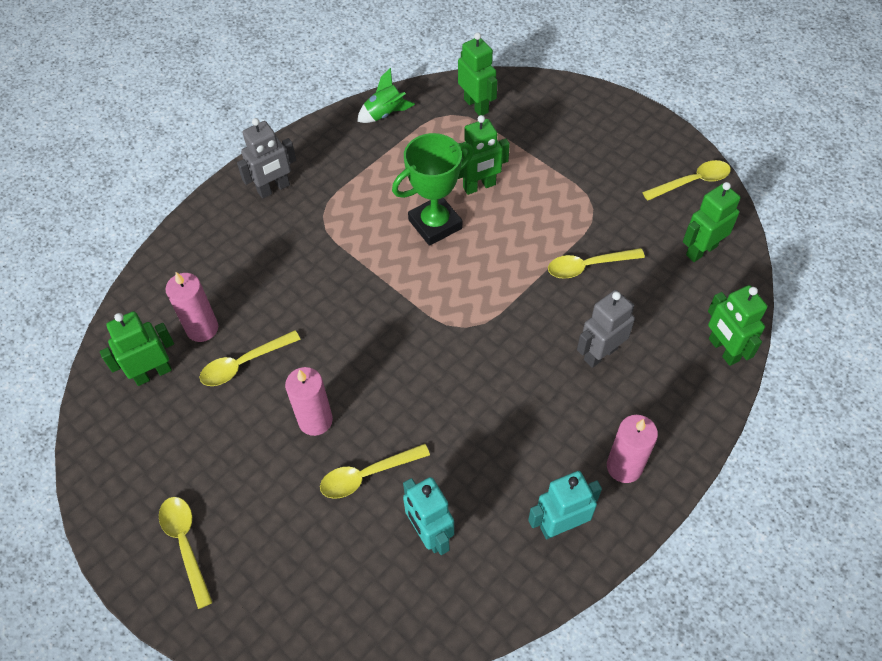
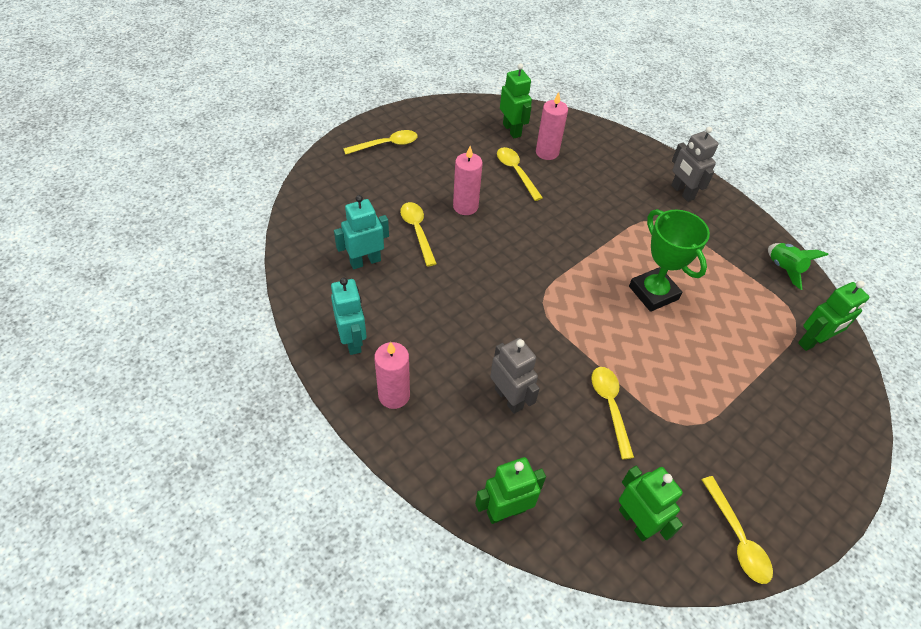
camera: 90 degrees right, 5 degrees down
(479, 186) = (703, 331): green robot -> none

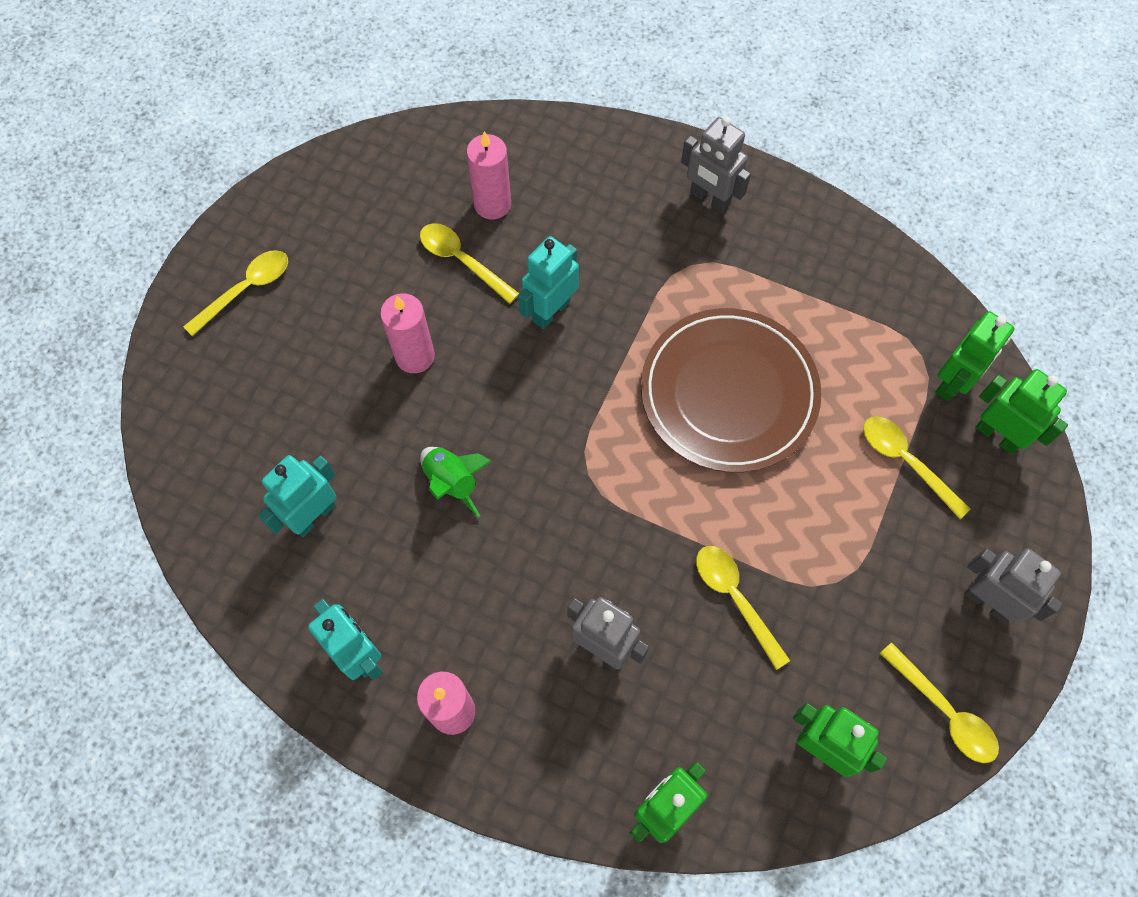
camera: 20 degrees left, 15 degrees up
(417, 231) = (364, 430): yellow spoon -> yellow spoon (905, 461)
(512, 130) = (424, 182): green robot -> green robot (997, 435)
(558, 213) = (551, 311): none -> turquoise robot
(653, 293) = (729, 393): green trophy -> brown plate
(784, 268) = (884, 277): green rocket -> green rocket (452, 482)
(795, 481) = (988, 602): none -> grey robot

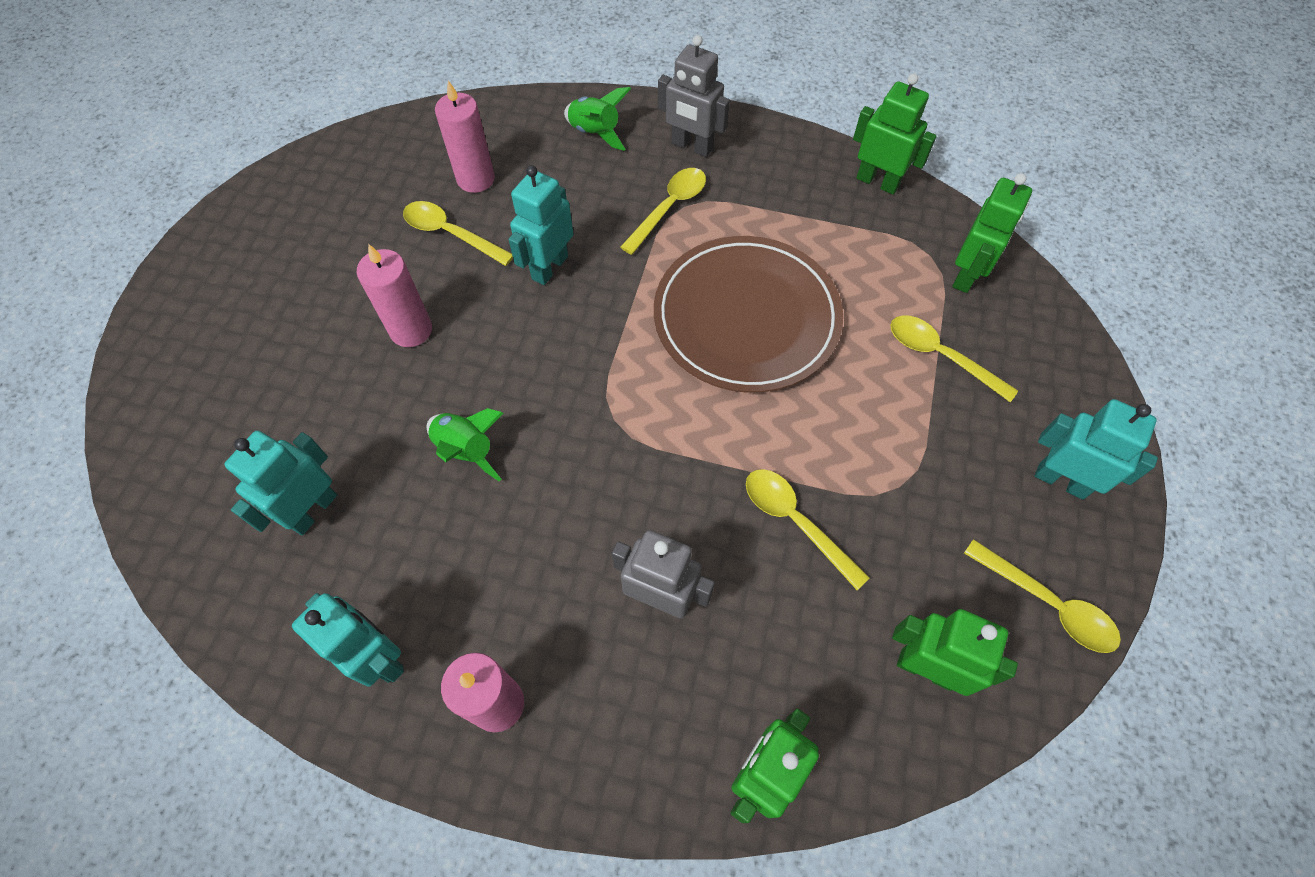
camera: 10 degrees left, 5 degrees down
(246, 290) = (222, 292): yellow spoon -> yellow spoon (669, 208)
(616, 169) = (595, 133): none -> green rocket
(988, 602) = (1061, 480): grey robot -> turquoise robot
(997, 435) = (1024, 317): green robot -> green robot (877, 182)

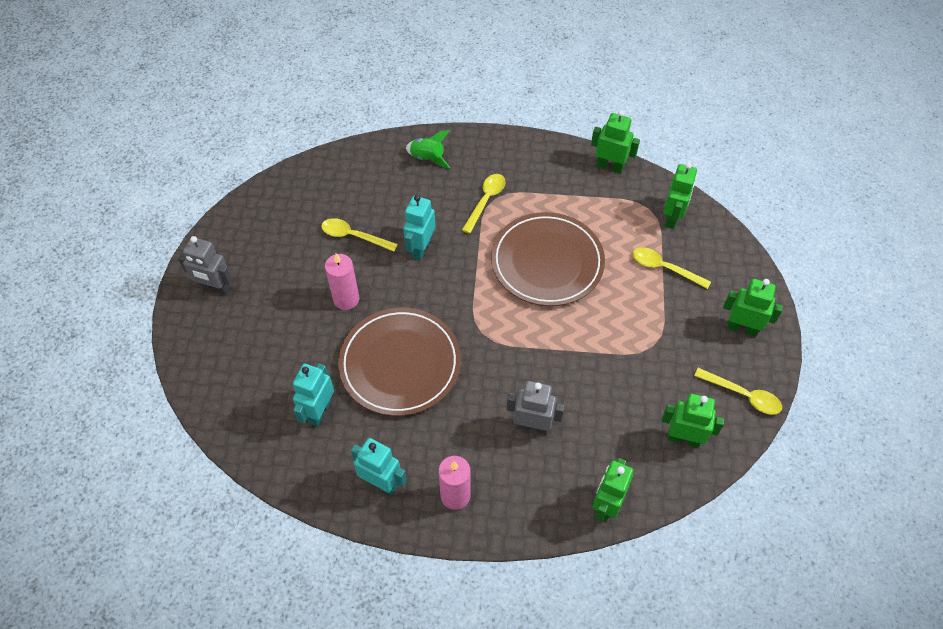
camera: 10 degrees left, 5 degrees down
(467, 450) = (400, 364): green rocket -> brown plate
(475, 179) = (359, 199): pink candle -> none
(691, 146) = (490, 159): grey robot -> grey robot (215, 288)
(795, 521) = (598, 374): yellow spoon -> none
(1061, 480) = (741, 328): turquoise robot -> green robot

